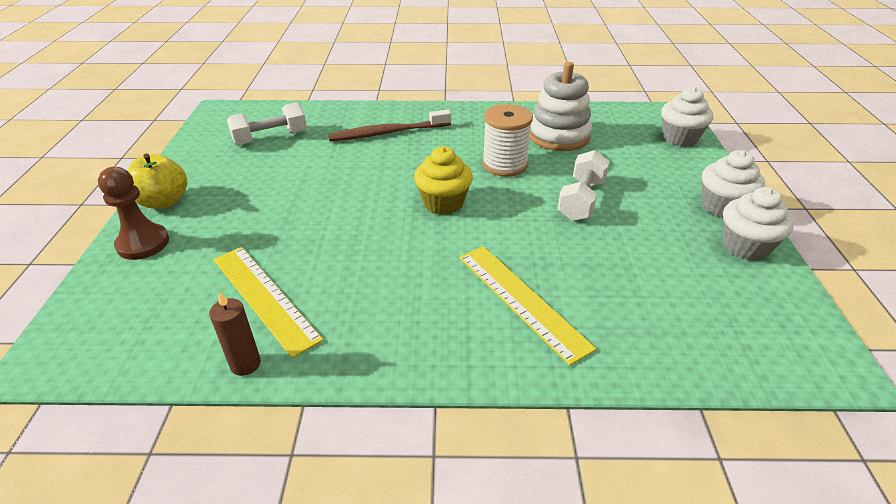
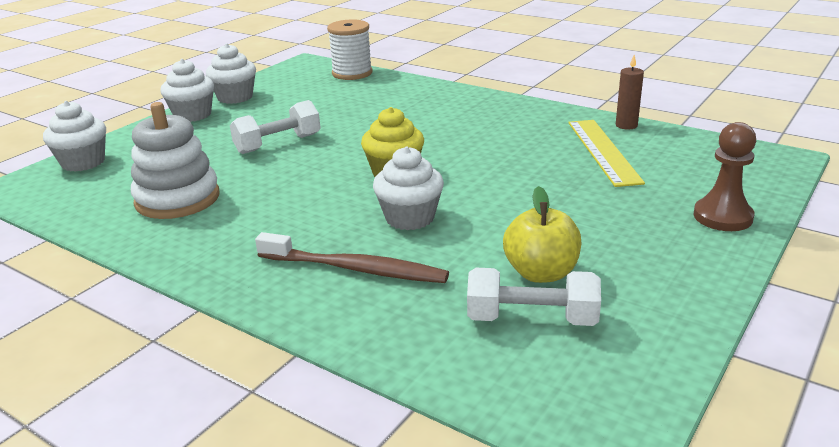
camera: 145 degrees left, 10 degrees down
(164, 201) = (707, 258): yellow apple -> yellow apple (541, 273)
(389, 170) = (410, 218): none -> white cupcake
(504, 164) = (286, 188): white spool -> white spool (352, 73)
(521, 300) = (419, 110): yellow ruler -> none

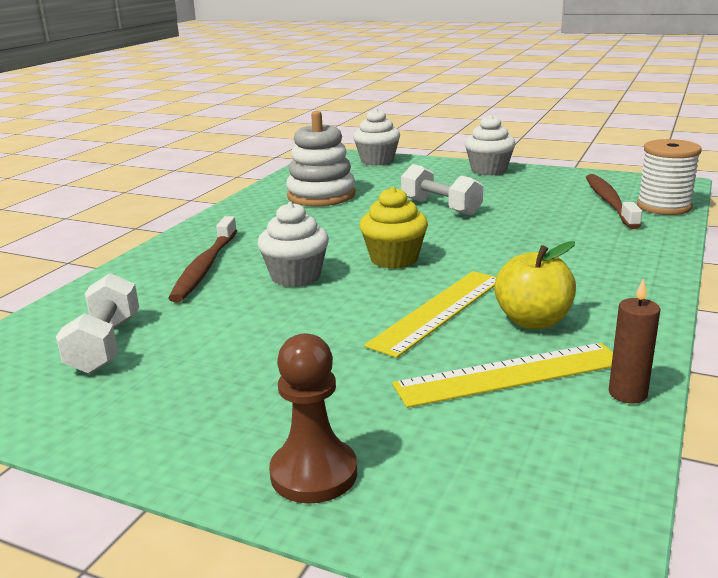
camera: 80 degrees right, 5 degrees down
(235, 97) = (543, 175): white cupcake -> none
(327, 86) = (609, 202): none -> brown toothbrush
(505, 163) = (438, 311): none -> yellow ruler
(541, 273) = (183, 345): yellow apple -> yellow apple (533, 321)

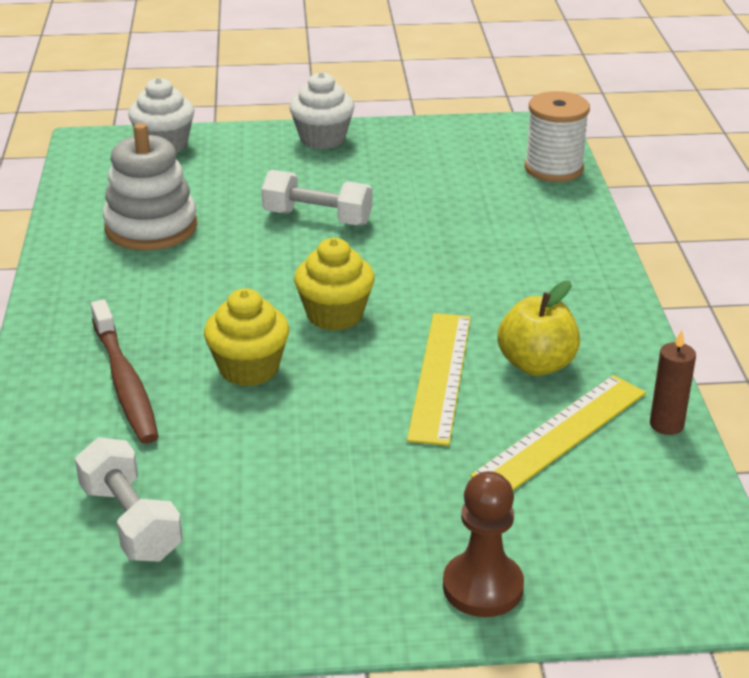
camera: 30 degrees left, 10 degrees up
(296, 276) = (249, 369): white cupcake -> yellow cupcake
(609, 202) = (495, 172): brown toothbrush -> none

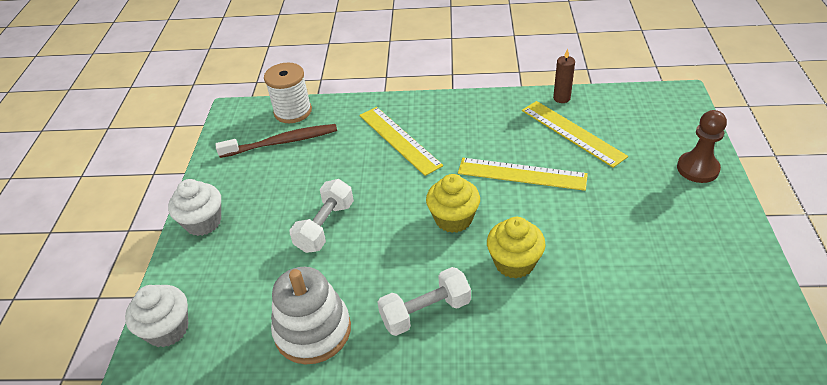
camera: 80 degrees left, 10 degrees up
(124, 381) = (530, 333): brown toothbrush -> brown toothbrush (281, 142)
(131, 522) = (681, 319): white dumbbell -> white dumbbell (425, 312)
(506, 260) = (399, 140): none -> yellow ruler
(536, 364) = (510, 136): yellow apple -> none

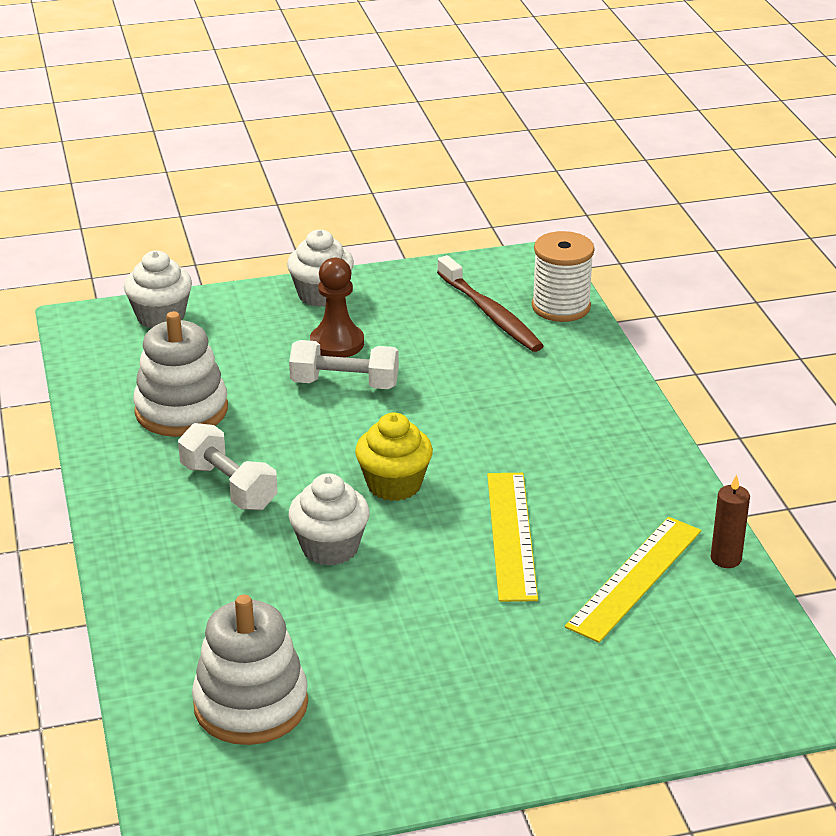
camera: 70 degrees right, 10 degrees down
(399, 140) = (540, 410): yellow ruler -> none
(514, 262) = (330, 548): yellow cupcake -> white cupcake
(680, 331) = (251, 705): none -> white stacking toy
(697, 169) = (602, 724): brown pawn -> brown pawn (337, 343)

